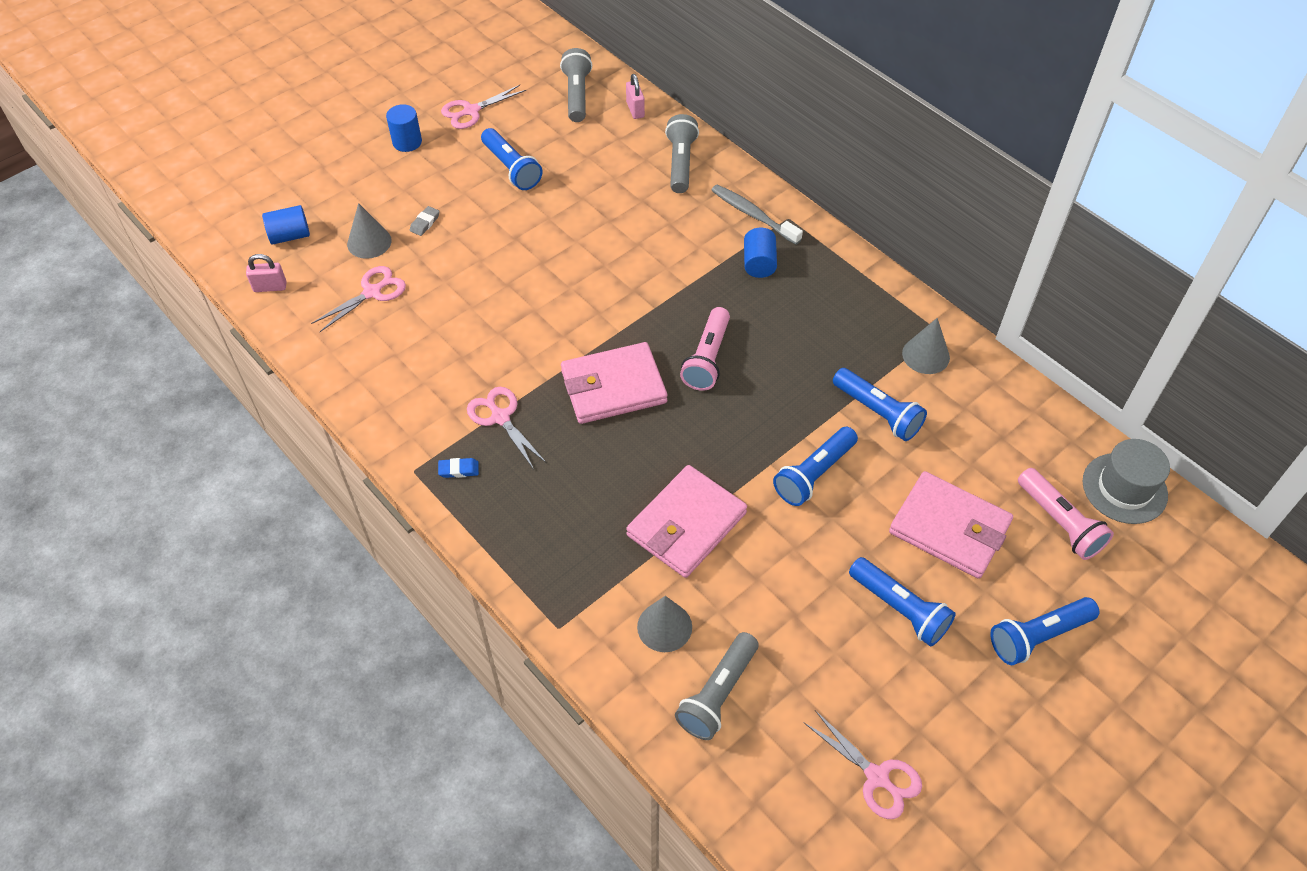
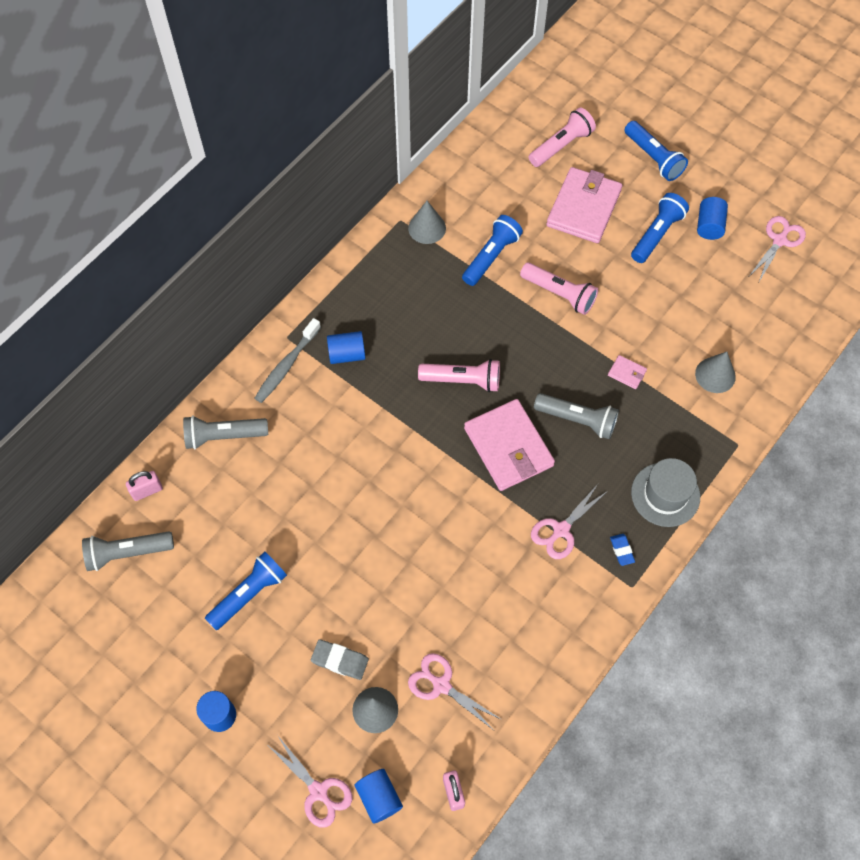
camera: 100 degrees left, 10 degrees up
(425, 223) = (340, 660): grey eraser -> grey eraser, size x1.53
(471, 111) = (162, 658): pink scissors -> pink scissors (318, 791)
(686, 524) = (627, 373): pink wallet -> pink wallet, size x0.42
(717, 694) = (754, 335): grey flashlight -> grey flashlight (577, 420)
(814, 474) = (559, 294): blue flashlight -> pink flashlight
(910, 682) = (709, 226): none -> blue cylinder
(1124, 488) = (523, 109): grey hat -> grey hat (665, 494)

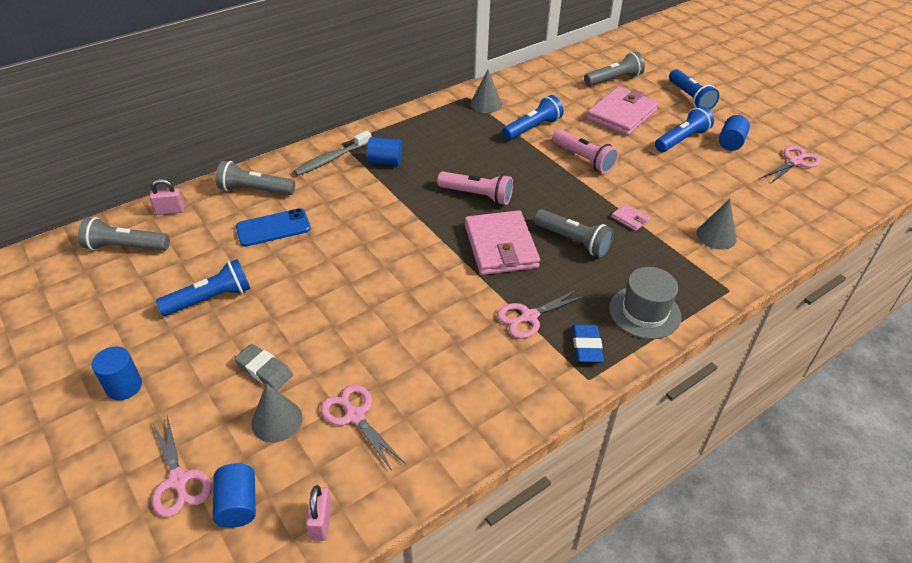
camera: 15 degrees right, 20 degrees down
(268, 485) = (273, 228): none -> blue phone
(561, 145) = (614, 80): pink flashlight -> grey flashlight
(622, 550) = (586, 346): blue eraser -> blue eraser, size x1.53

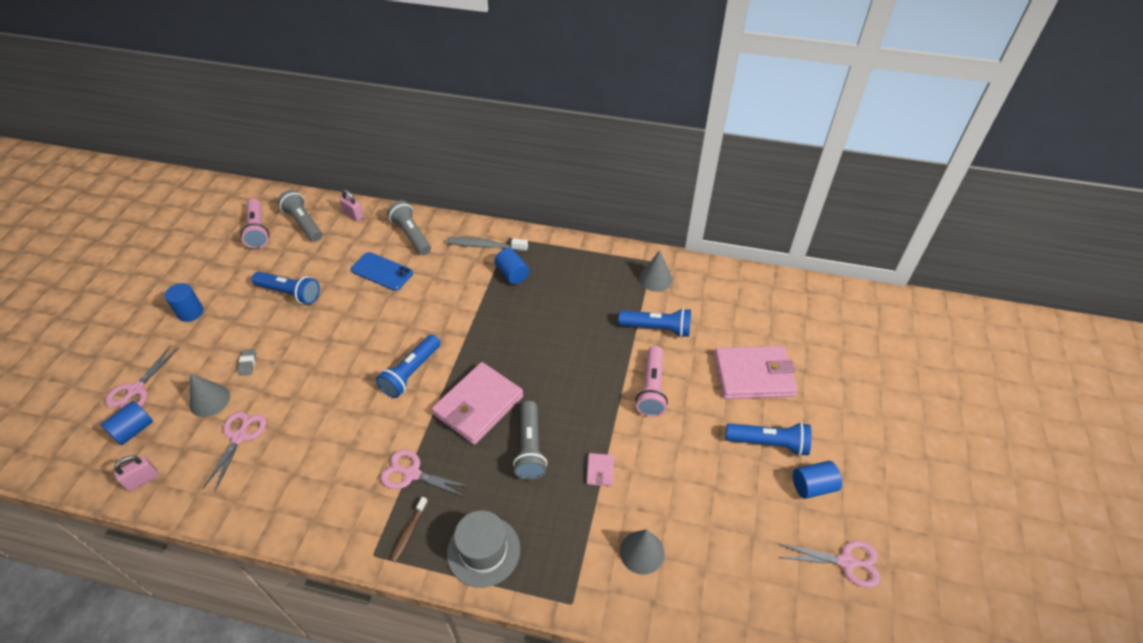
camera: 50 degrees right, 5 degrees up
(264, 370) = (247, 363): grey eraser -> grey eraser, size x0.65
(477, 195) = (527, 352): pink flashlight -> pink flashlight (258, 230)
(586, 346) = (409, 532): blue eraser -> brown toothbrush
(614, 80) = (806, 337): grey flashlight -> none
(690, 98) = (852, 411): blue flashlight -> blue flashlight (411, 373)

